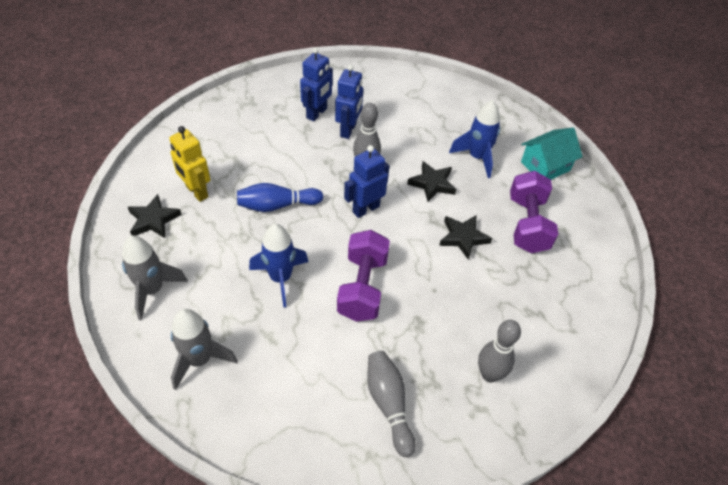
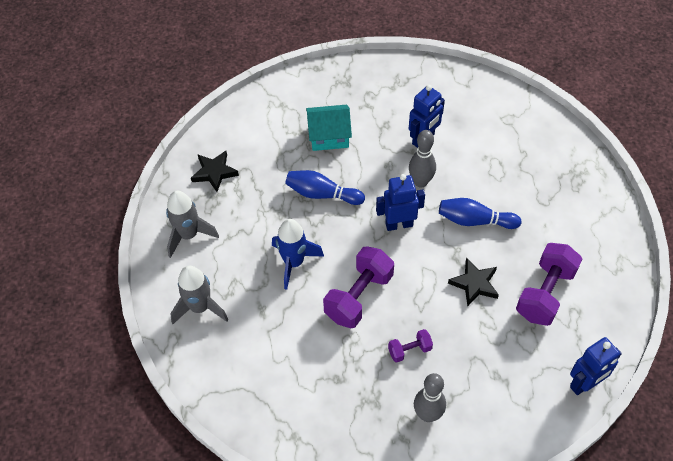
camera: 30 degrees right, 5 degrees up
(196, 192) = (260, 158): yellow robot -> none
(317, 113) = (402, 112): blue robot -> blue robot (584, 384)
(389, 404) = (329, 404): grey bowling pin -> none
(432, 183) = (475, 220): black star -> blue bowling pin
(438, 319) = (409, 350): none -> purple dumbbell
(477, 157) = (535, 208): blue rocket -> none
(545, 166) = (600, 240): turquoise house -> turquoise house (329, 136)

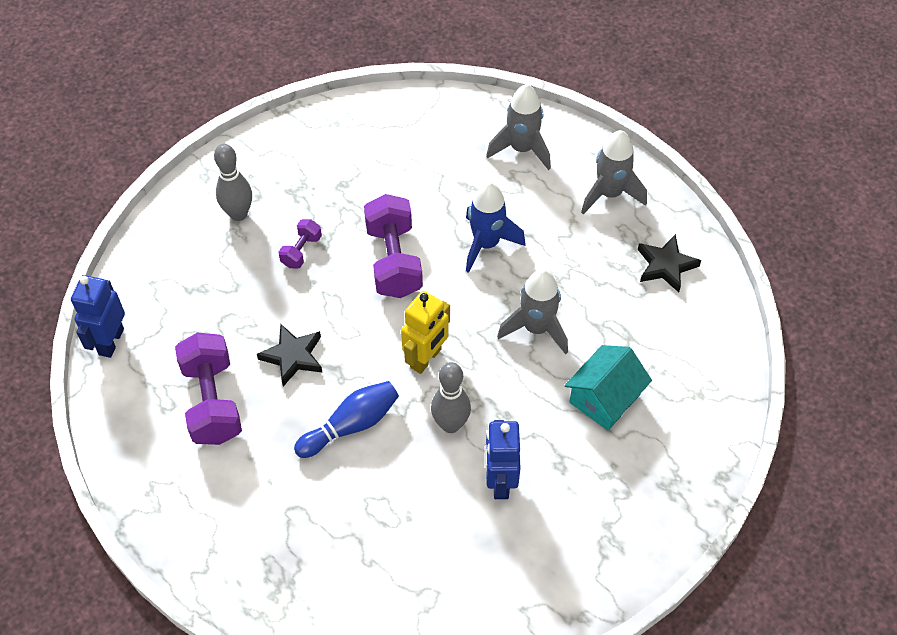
camera: 135 degrees right, 0 degrees up
(322, 194) = (536, 328): blue bowling pin -> grey rocket
(399, 224) = (426, 358): blue robot -> yellow robot

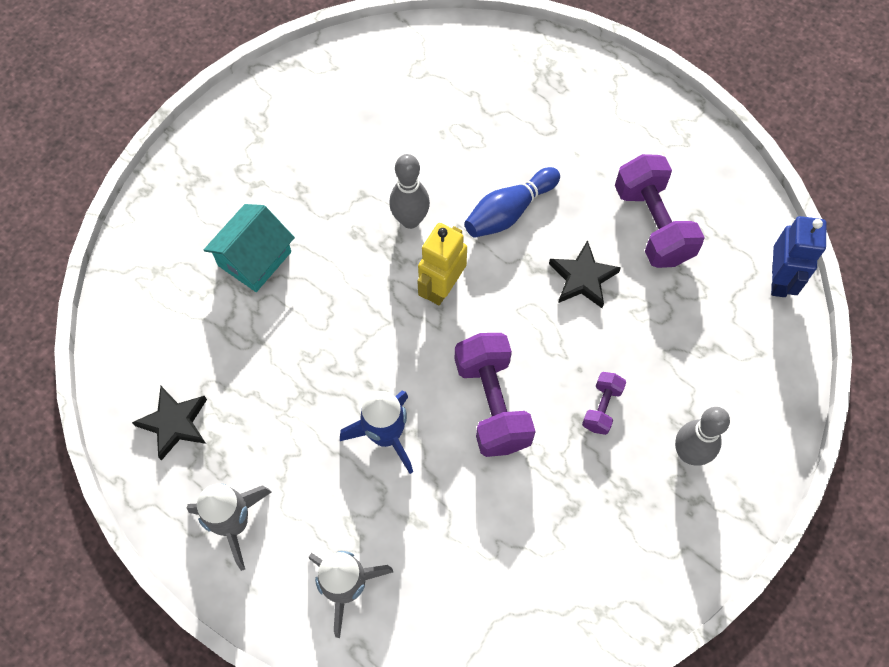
camera: 175 degrees right, 10 degrees up
(500, 482) = (359, 169): blue robot -> none
(536, 328) = (325, 331): grey rocket -> none

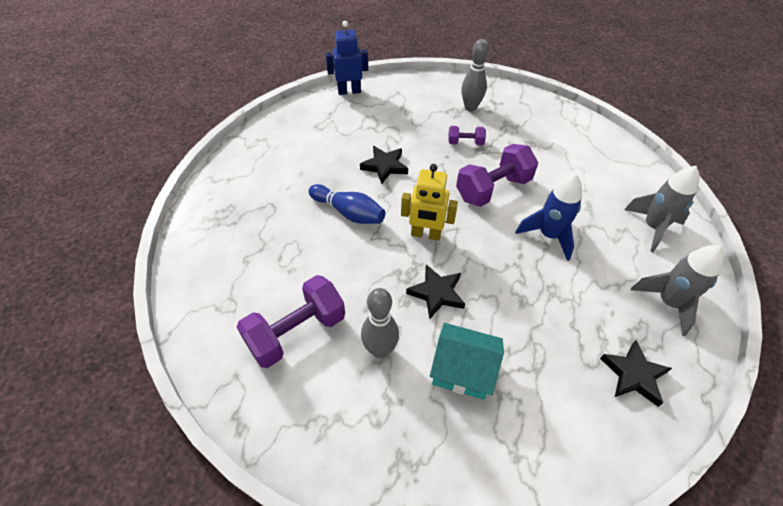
camera: 110 degrees left, 15 degrees down
(353, 268) = (436, 293): none -> black star
(410, 220) = (379, 268): grey bowling pin -> grey bowling pin (380, 350)
(653, 224) = (332, 143): purple dumbbell -> purple dumbbell (296, 332)

